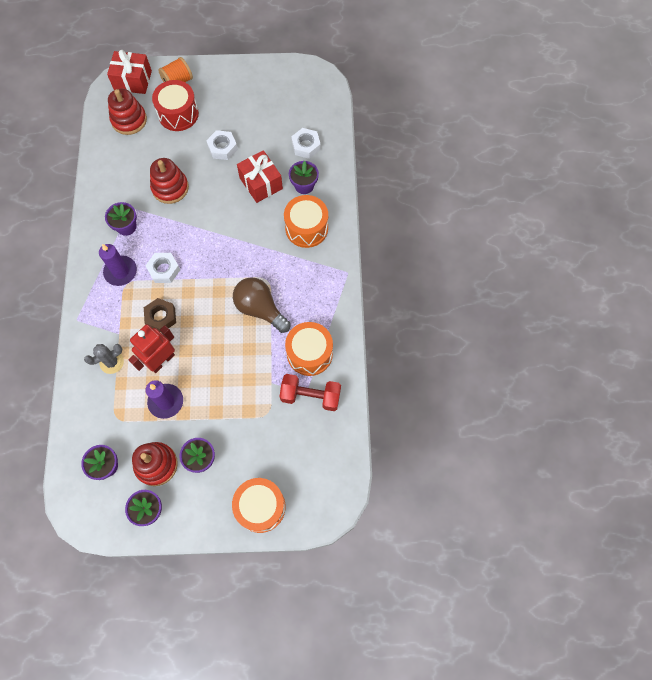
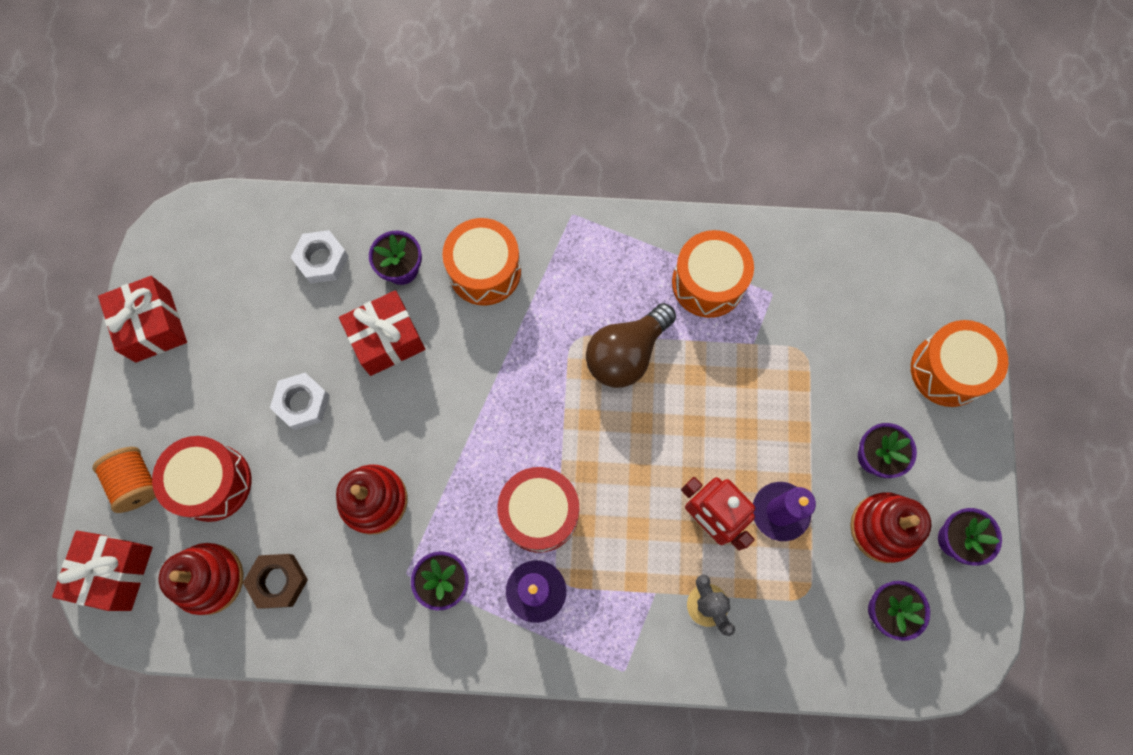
camera: 85 degrees left, 5 degrees up
(161, 317) = (629, 519): brown nut -> brown nut (278, 581)
(164, 270) = (539, 513): white nut -> red drum
(261, 75) = (153, 326): none -> red gift
(310, 396) = (777, 286): red dumbbell -> none

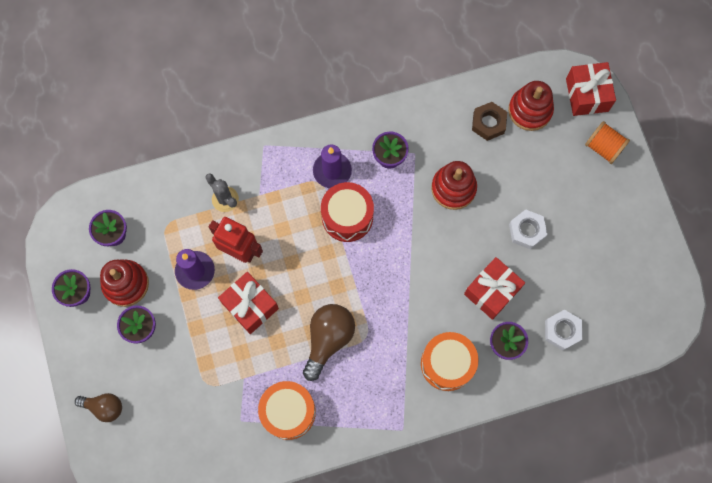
camera: 160 degrees right, 0 degrees up
(153, 326) = (649, 245): red gift -> red gift (250, 306)
(212, 483) = (557, 163): red drum -> none
(948, 370) = (104, 407): orange drum -> brown light bulb

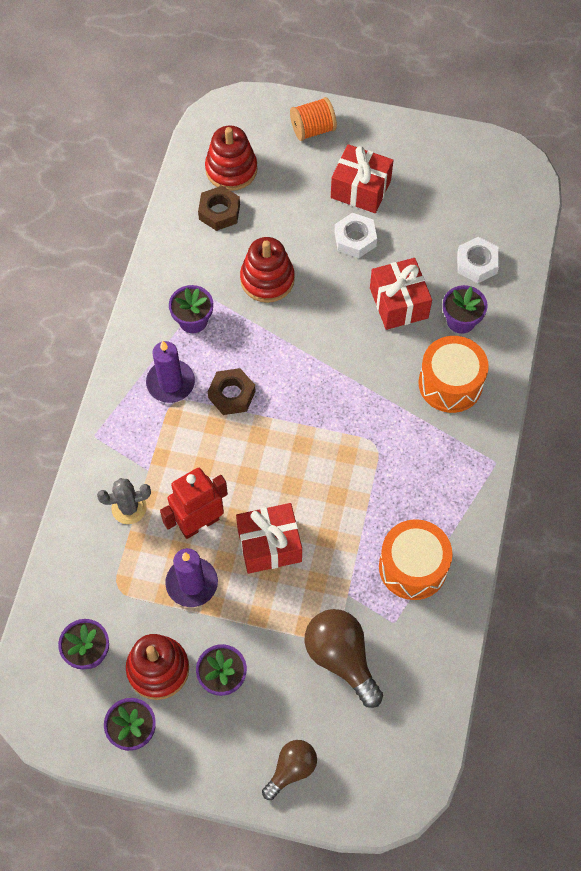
camera: 60 degrees left, 10 degrees down
(328, 339) = (356, 484): brown light bulb -> brown light bulb (341, 658)
(347, 217) = (232, 395): red drum -> brown nut
(587, 95) = (249, 114): red gift -> red gift (360, 189)

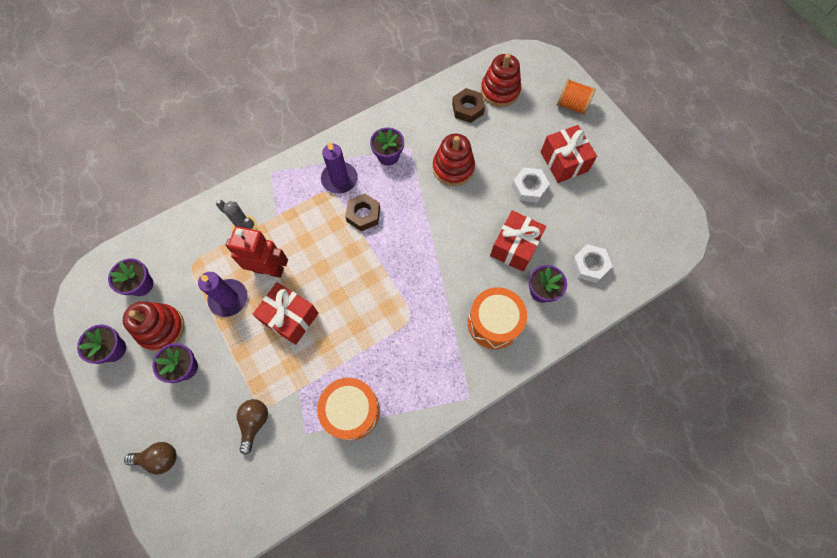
camera: 45 degrees right, 5 degrees up
(341, 658) = (254, 423): brown light bulb -> brown light bulb, size x0.63

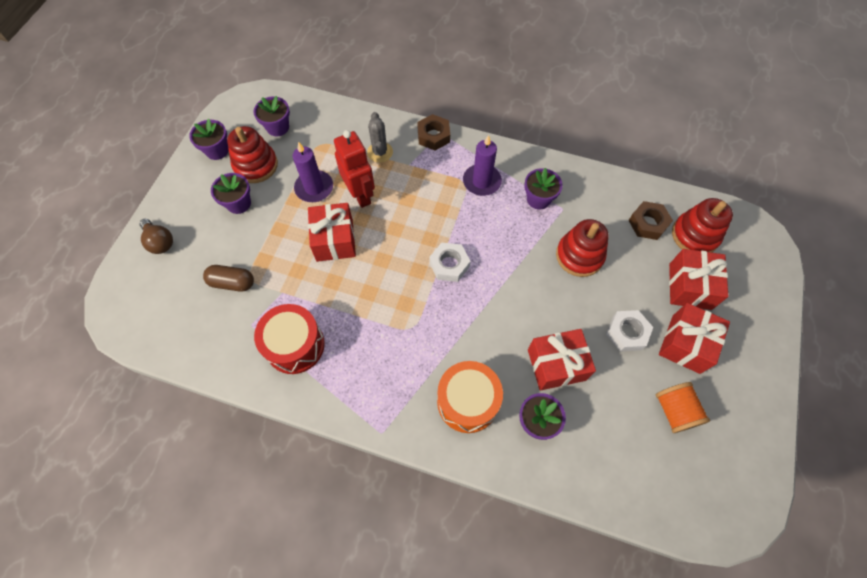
camera: 50 degrees right, 5 degrees down
(254, 423) = (232, 283): brown light bulb -> brown capsule
(351, 411) = (295, 345): orange drum -> red drum
(363, 215) = (468, 222): brown nut -> brown nut (433, 136)
(530, 125) = (690, 286): none -> red gift
(572, 105) = (752, 307): orange spool -> orange spool (674, 411)
(589, 265) = (604, 448): white nut -> white nut (449, 265)

